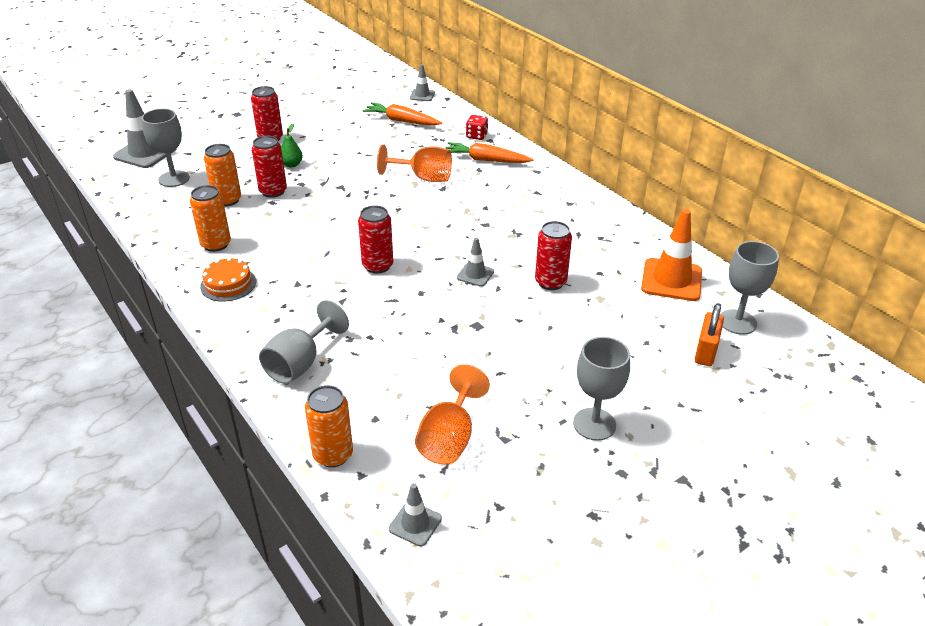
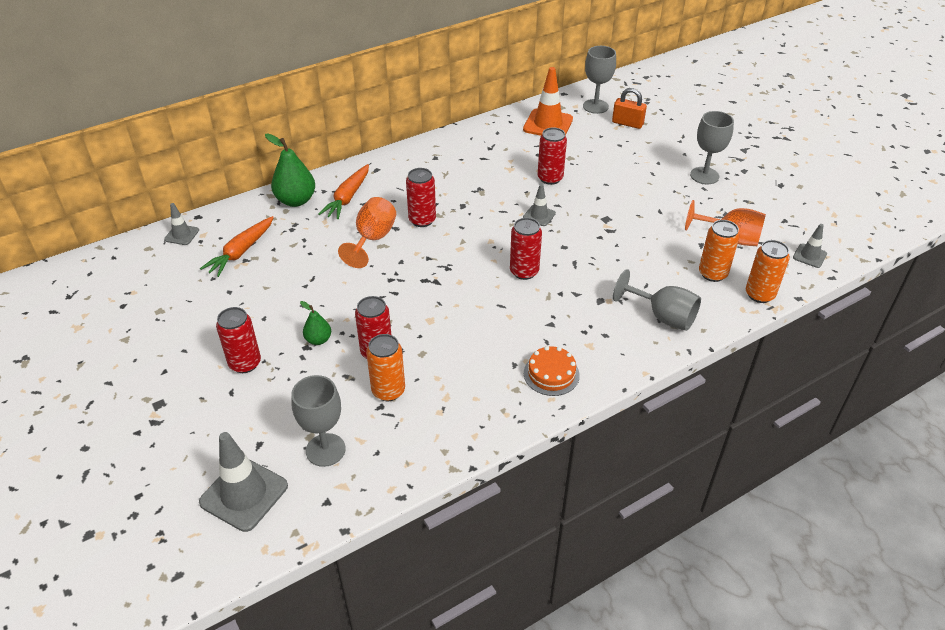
camera: 85 degrees left, 5 degrees up
(216, 244) = (479, 391): orange can -> orange can (712, 274)
(456, 202) = (422, 220): none -> red can
(476, 136) = (296, 200): red dice -> green pear

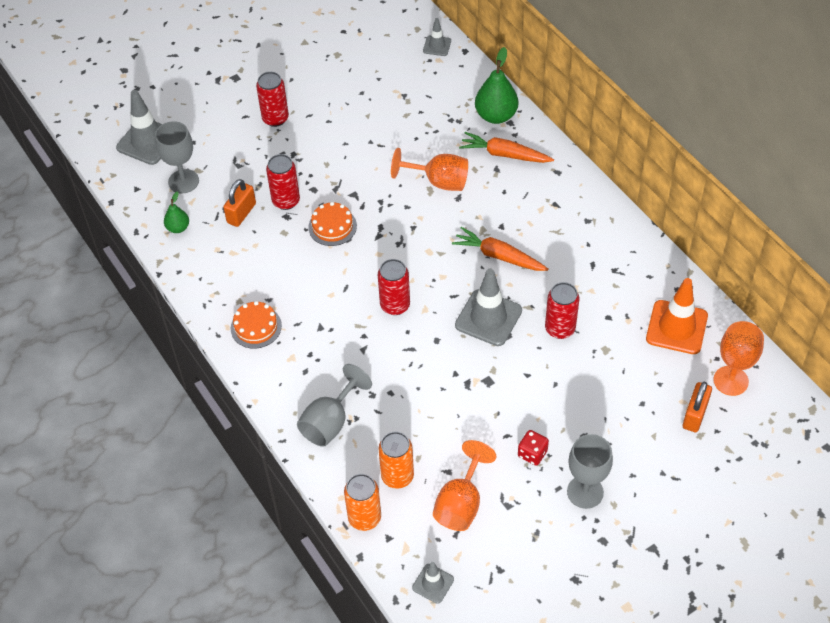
camera: 90 degrees right, 10 degrees up
(241, 252) = (414, 90): orange carrot -> orange carrot (498, 256)
(318, 340) = (301, 160): green pear -> green pear (178, 228)
(388, 391) = (241, 213): orange can -> orange padlock
(419, 315) = (332, 226): none -> orange cake
(422, 220) = (472, 218): red can -> none
(539, 215) = (488, 318): grey traffic cone -> grey traffic cone, size x1.85
(595, 106) = (730, 381): grey goblet -> orange goblet
(675, 199) = (532, 453): none -> red dice

